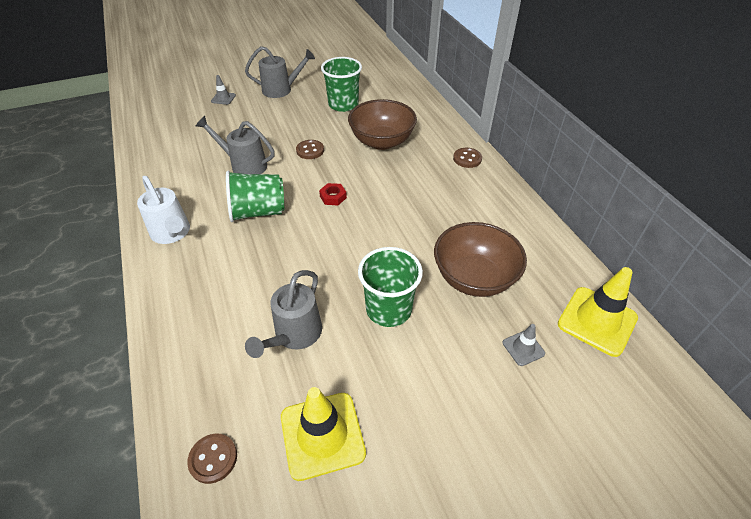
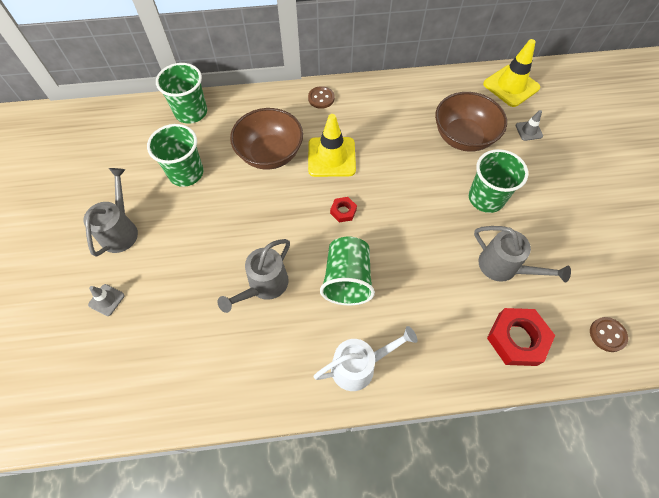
camera: 75 degrees left, 15 degrees up
(203, 355) = (517, 339): none -> red nut
(310, 150) = (261, 219): brown button -> none
(322, 435) = (589, 261): yellow traffic cone -> yellow traffic cone (331, 157)
(407, 93) = (191, 112): none -> green cup

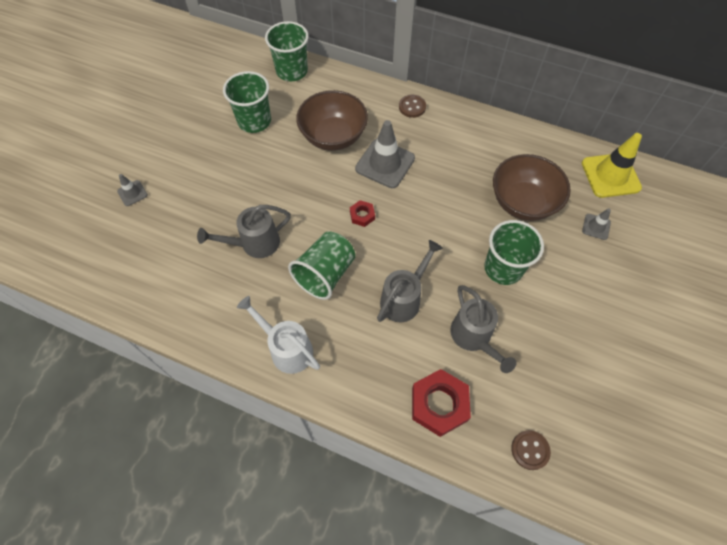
camera: 30 degrees right, 0 degrees up
(121, 230) = (176, 144): grey watering can -> grey watering can (404, 298)
(331, 157) = (385, 163): yellow traffic cone -> grey traffic cone
(359, 366) = (286, 348): white watering can -> white watering can turned 150 degrees counterclockwise

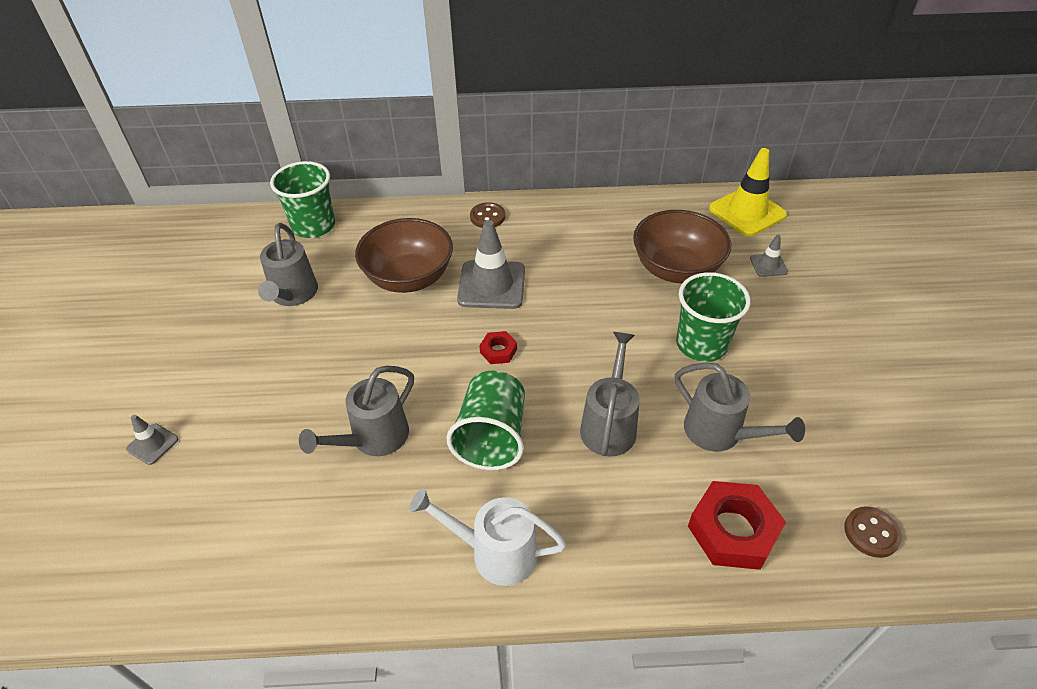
camera: 25 degrees left, 15 degrees down
(254, 121) = (293, 295): green cup -> grey watering can

